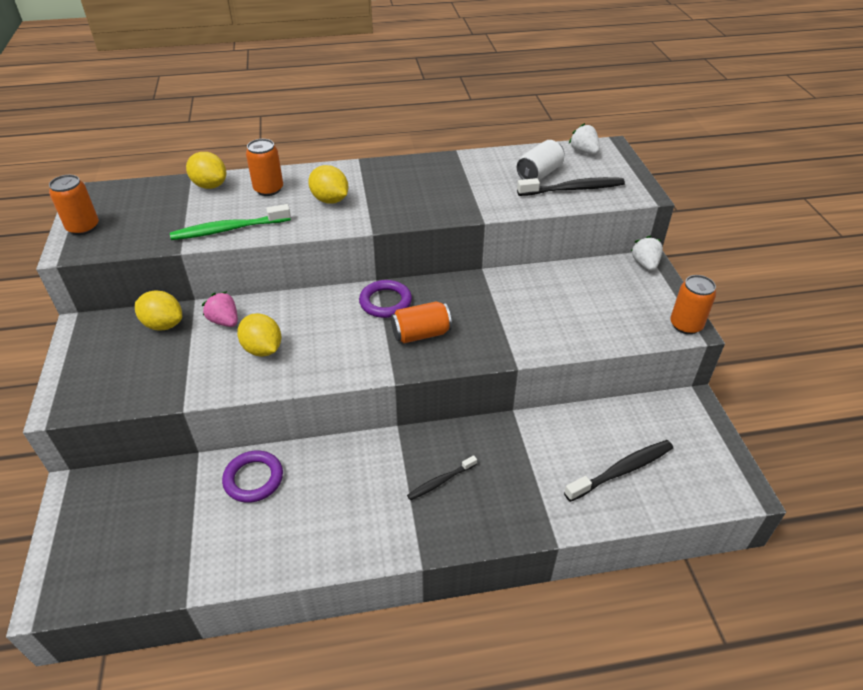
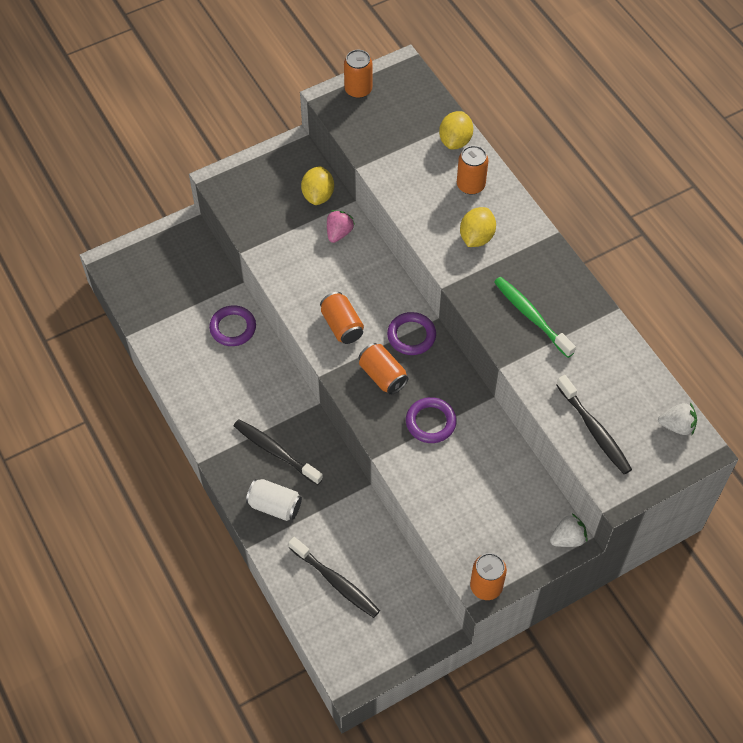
camera: 70 degrees right, 15 degrees up
(229, 229) = (400, 185): green toothbrush -> green toothbrush (531, 316)
(263, 349) = (319, 273): yellow lemon -> none
(342, 349) = (342, 326): none -> orange can
(440, 481) = (276, 451): black toothbrush -> black toothbrush, size x1.66
(492, 314) = (430, 422): none -> purple ring
(539, 174) = (609, 394): white can -> white can (274, 506)
(584, 152) = (677, 426): white strawberry -> white strawberry turned 60 degrees clockwise

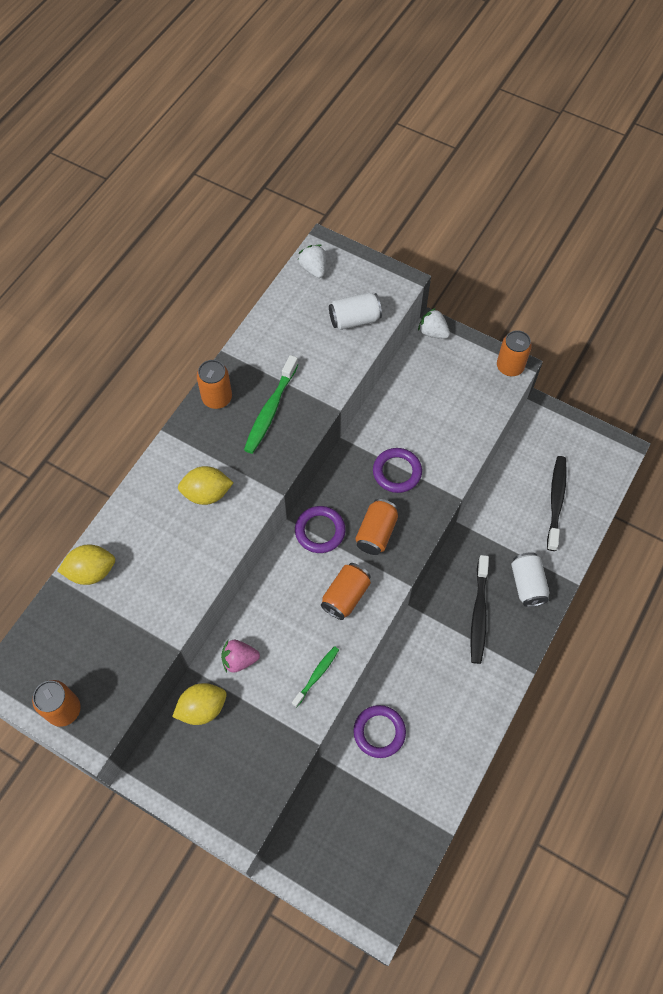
camera: 120 degrees left, 5 degrees up
(292, 275) = (316, 675): none -> green toothbrush
(470, 185) = (144, 529): orange can -> orange can (217, 398)
(594, 430) = (354, 319): black toothbrush -> white can

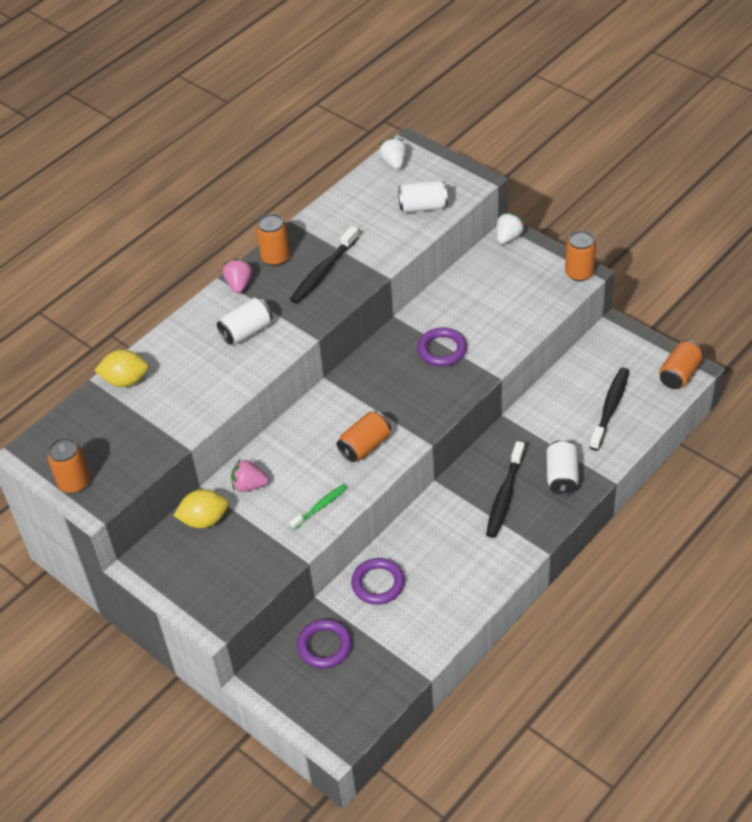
camera: 15 degrees right, 15 degrees down
(186, 436) = (239, 284): none -> pink strawberry
(207, 493) = (247, 331): yellow lemon -> white can
(270, 410) = (323, 271): green toothbrush -> black toothbrush
(320, 531) = (353, 390): purple ring -> purple ring (324, 646)
(376, 533) = (408, 397): orange can -> orange can (679, 374)
(433, 332) = (508, 237): white strawberry -> white strawberry turned 75 degrees clockwise

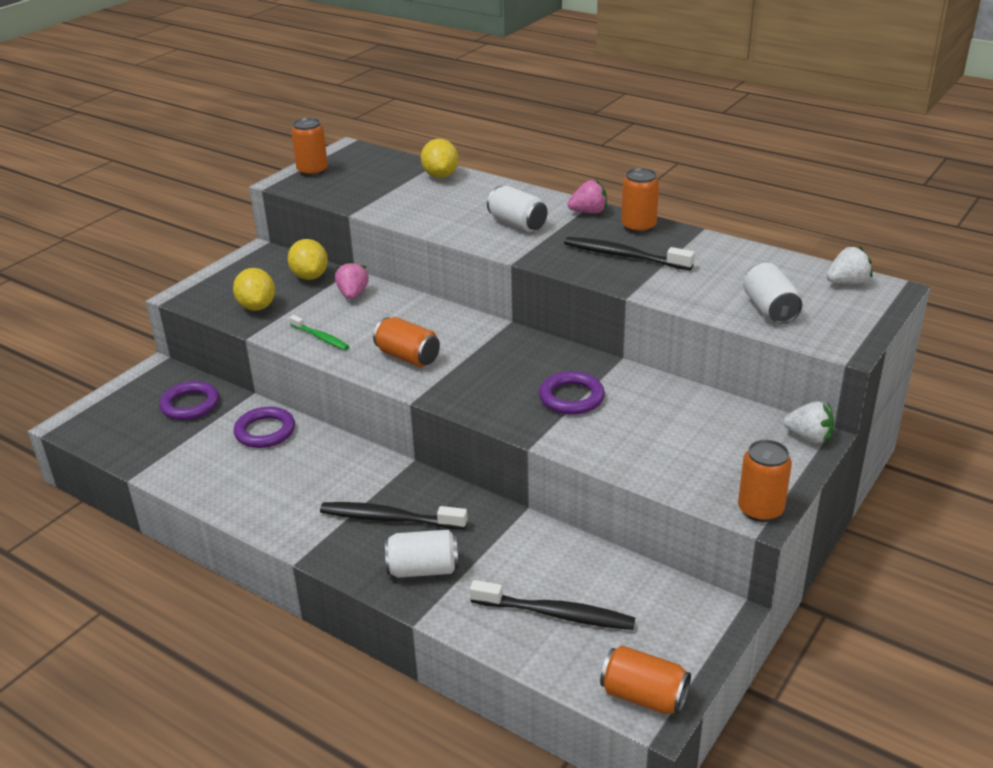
camera: 80 degrees right, 15 degrees down
(252, 558) = (257, 306): none -> yellow lemon

